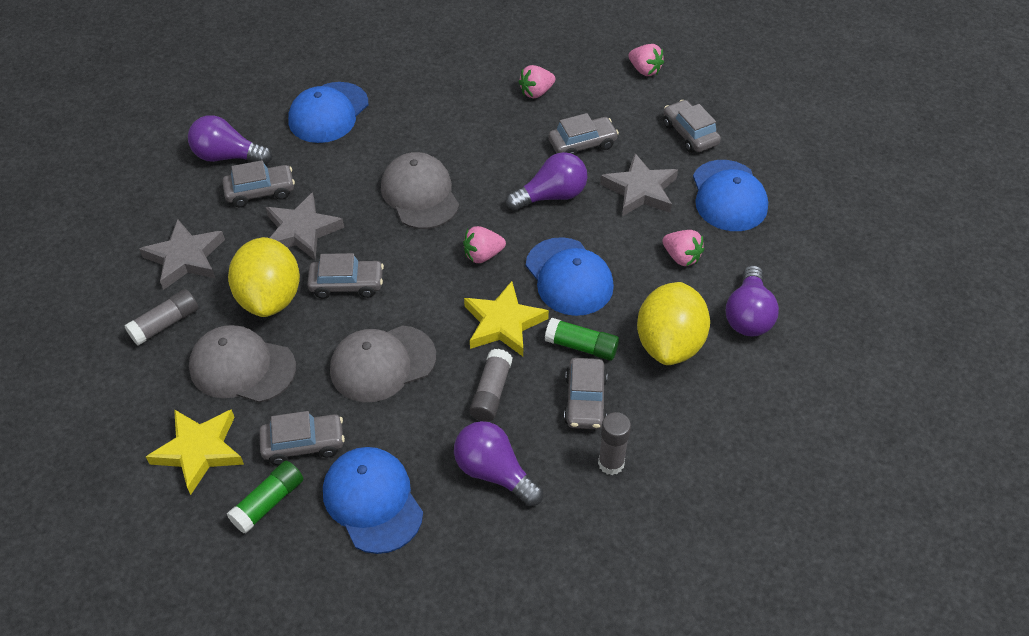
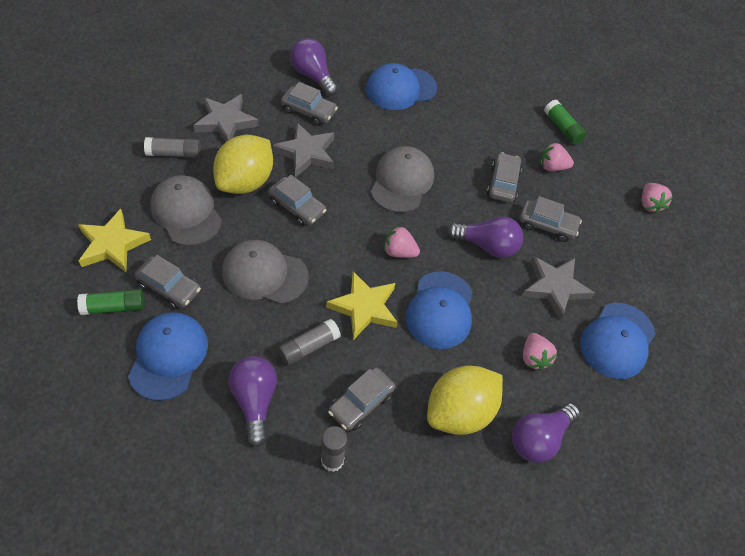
camera: 35 degrees right, 5 degrees up
(581, 346) = (398, 364): green glue stick -> green glue stick (562, 128)
(690, 134) = (636, 274): grey car -> grey car (503, 183)

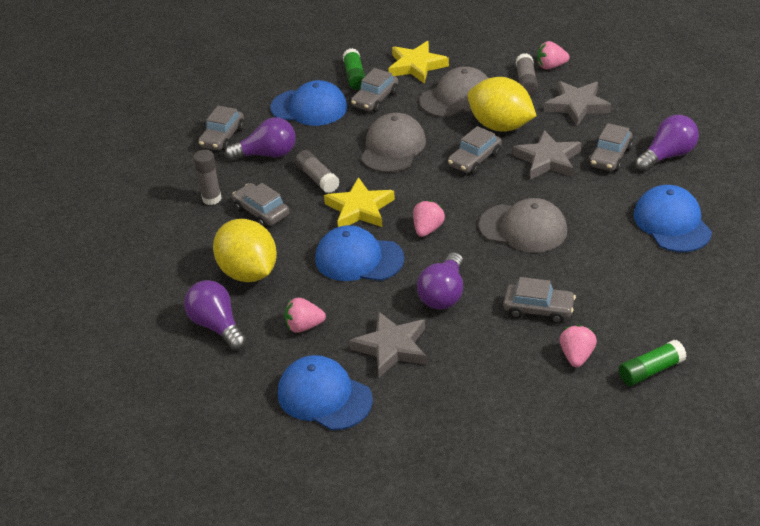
camera: 100 degrees right, 15 degrees down
(547, 225) = (480, 346): grey car -> grey car (222, 137)
(650, 204) = (532, 452): pink strawberry -> pink strawberry (551, 66)

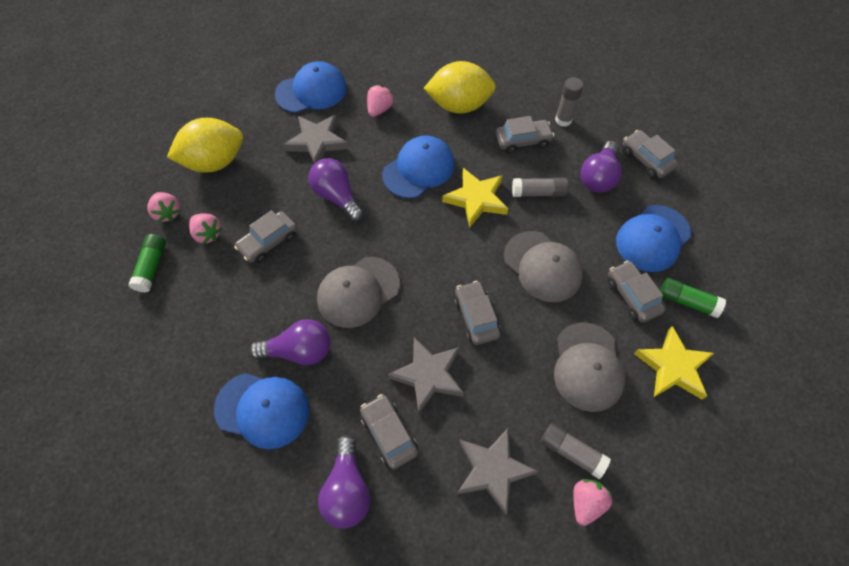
camera: 120 degrees right, 20 degrees up
(217, 326) = (420, 70): purple light bulb -> purple light bulb (299, 351)
(428, 229) = (414, 228): pink strawberry -> pink strawberry (167, 213)
(500, 126) = (511, 373): yellow lemon -> yellow lemon (214, 162)

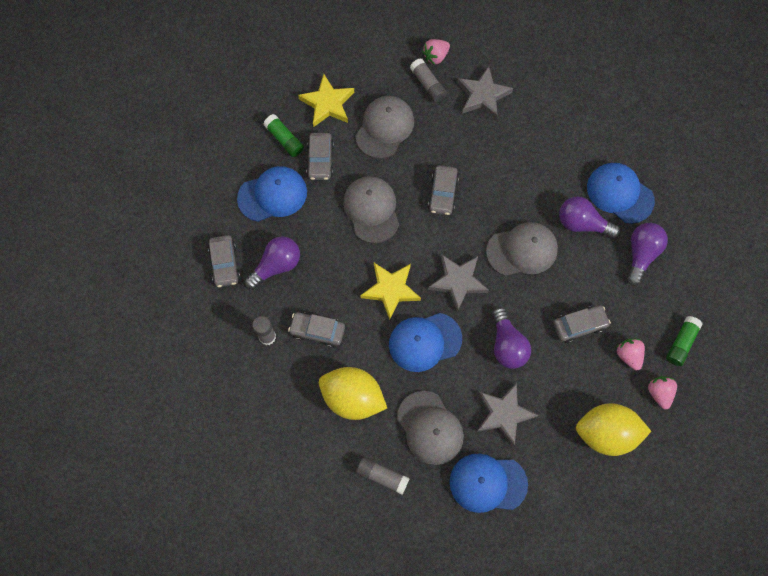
camera: 155 degrees left, 10 degrees up
(347, 490) = (579, 122): purple light bulb -> purple light bulb (641, 254)
(379, 109) = (430, 428): pink strawberry -> grey cap
(389, 434) = (539, 143): grey car -> none
(428, 375) = (497, 168): grey star -> grey star (458, 282)
(538, 193) = (336, 273): grey glue stick -> grey glue stick (382, 476)

